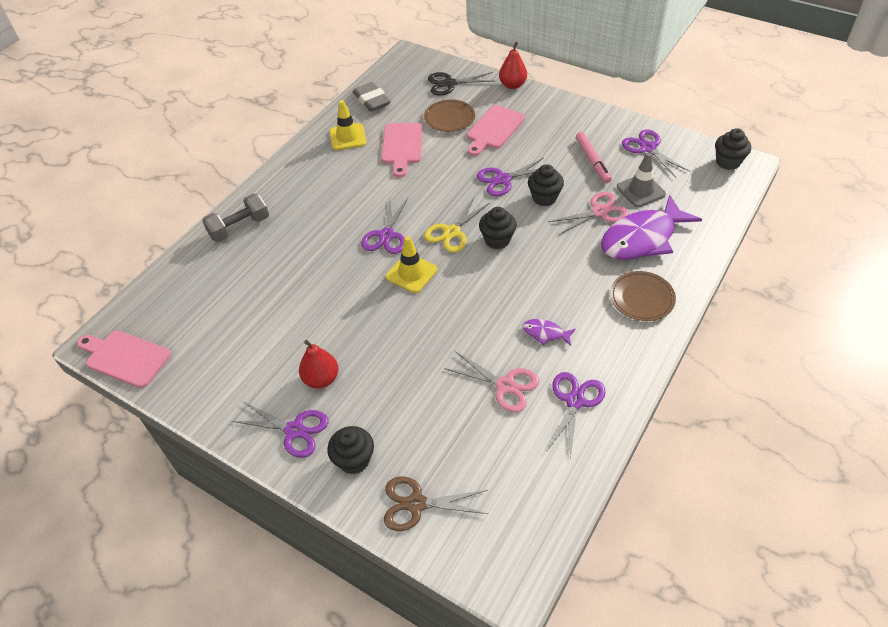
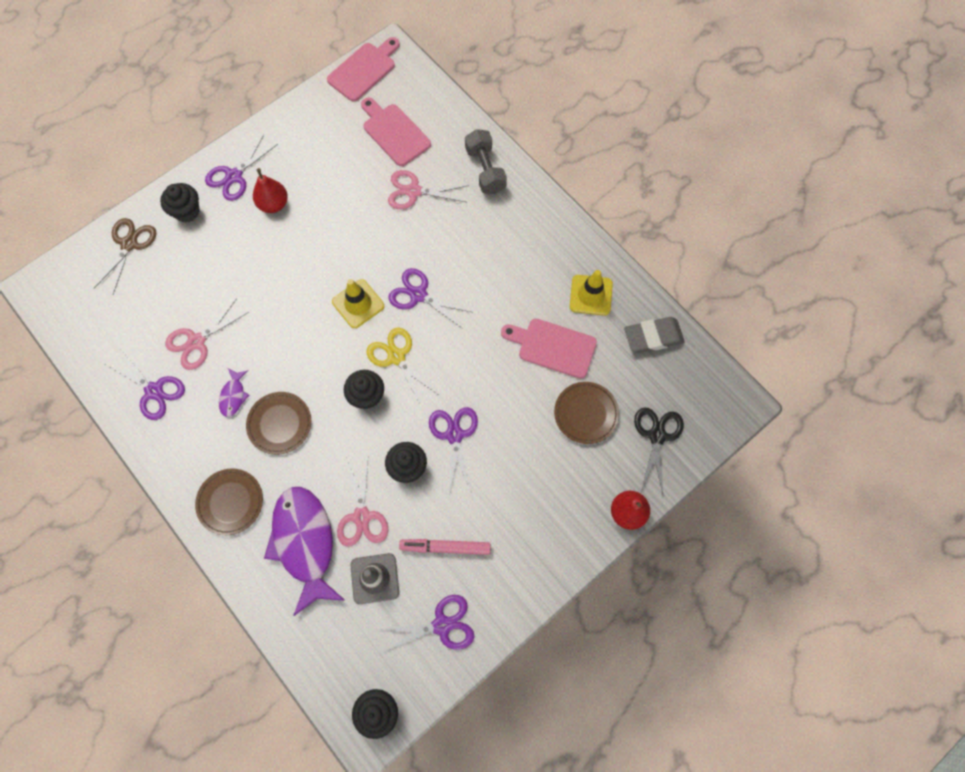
camera: 105 degrees right, 20 degrees up
(275, 270) = (414, 191): none -> pink scissors
(494, 129) = (546, 457): pink cutting board -> pink cutting board (394, 132)
(545, 333) = (233, 396): purple fish -> purple fish turned 150 degrees clockwise
(553, 289) = (279, 424): none -> brown plate

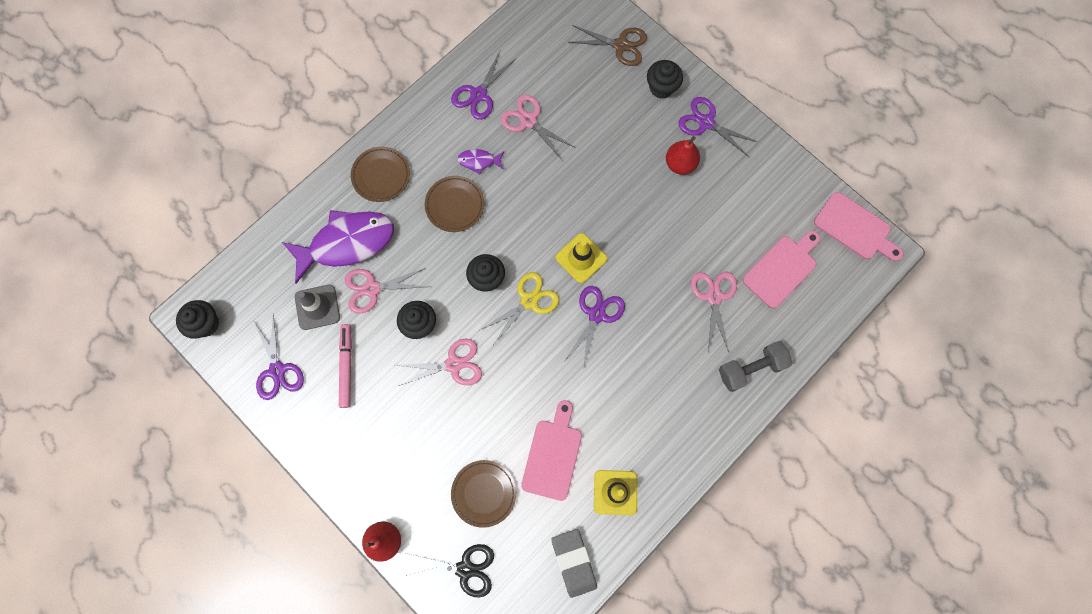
camera: 85 degrees right, 5 degrees up
(454, 435) = (453, 364): purple scissors -> pink scissors

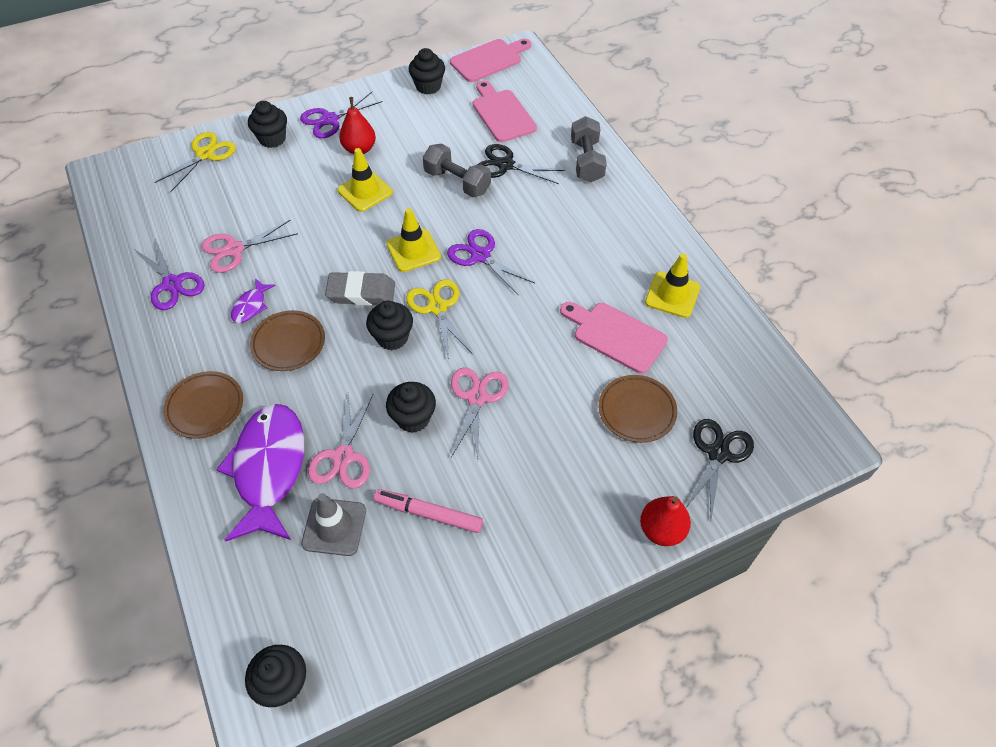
camera: 70 degrees left, 20 degrees down
(277, 370) = (395, 601): purple scissors -> none
(574, 562) = (735, 350): grey eraser -> grey eraser (361, 292)
(620, 45) = (205, 154): brown scissors -> yellow scissors
(631, 191) = (365, 191): none -> yellow traffic cone
(675, 263) = (457, 182): none -> grey dumbbell
(714, 297) = (506, 165): pink scissors -> black scissors
(789, 187) = (428, 86): none -> black cupcake

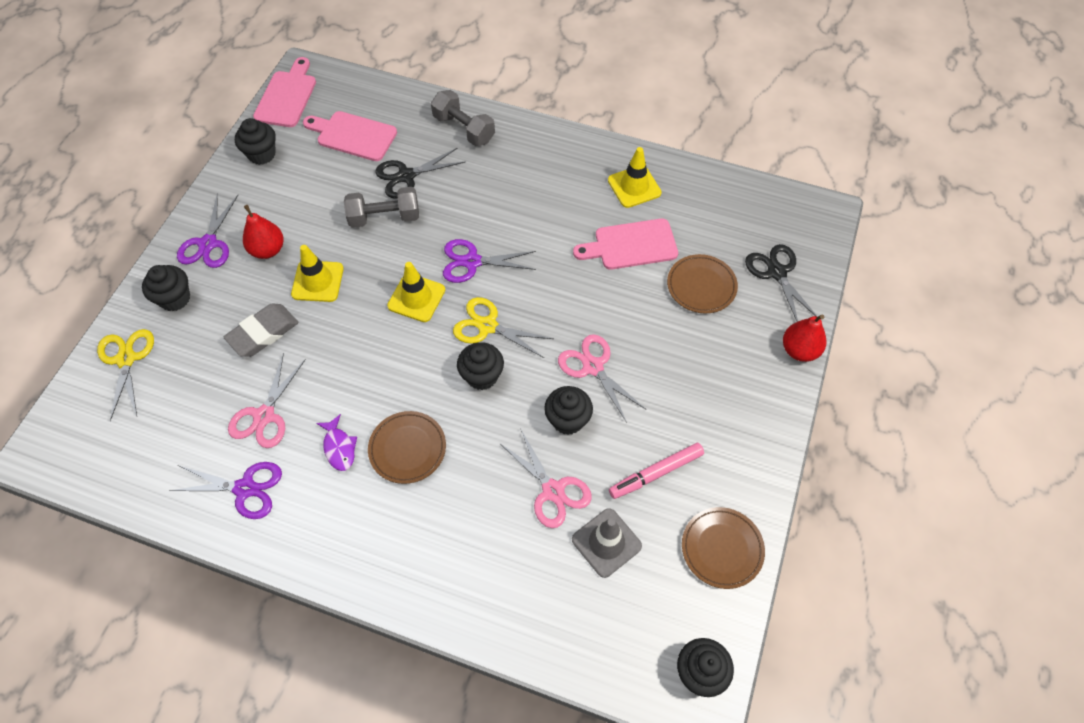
camera: 45 degrees left, 5 degrees up
(205, 407) = (403, 554): brown plate -> brown plate (722, 549)
(269, 469) = (511, 549): purple fish -> none
(361, 292) = (416, 362): grey eraser -> grey eraser (263, 333)

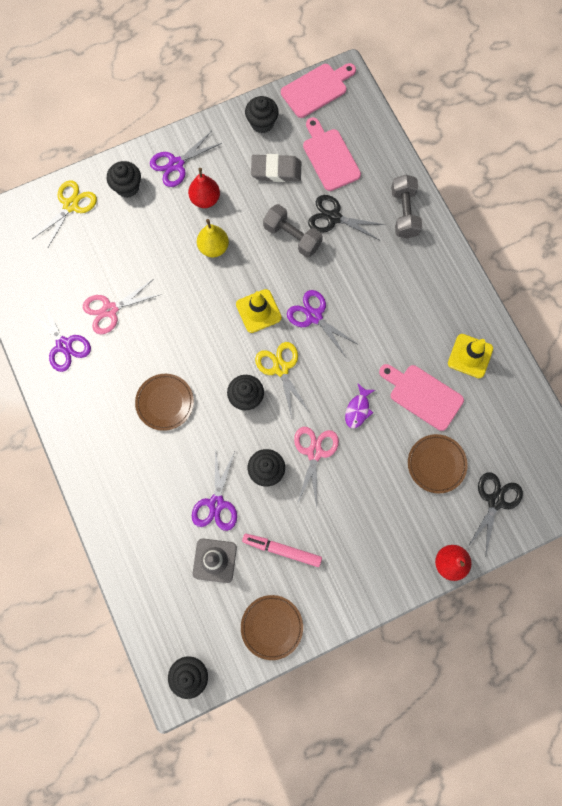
camera: 45 degrees right, 15 degrees up
(263, 333) = (154, 255): grey eraser -> grey eraser (276, 170)
(317, 281) = (213, 247): yellow traffic cone -> yellow pear
(339, 447) = (131, 367): purple fish -> purple fish (358, 409)
(553, 491) = (216, 503): pink scissors -> purple scissors

